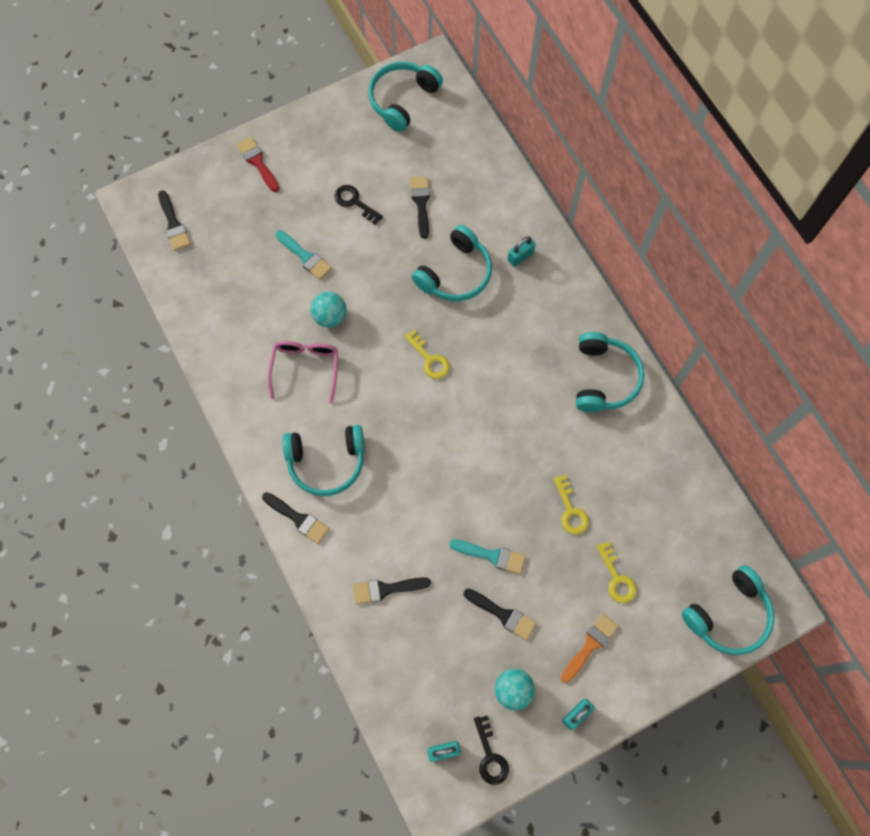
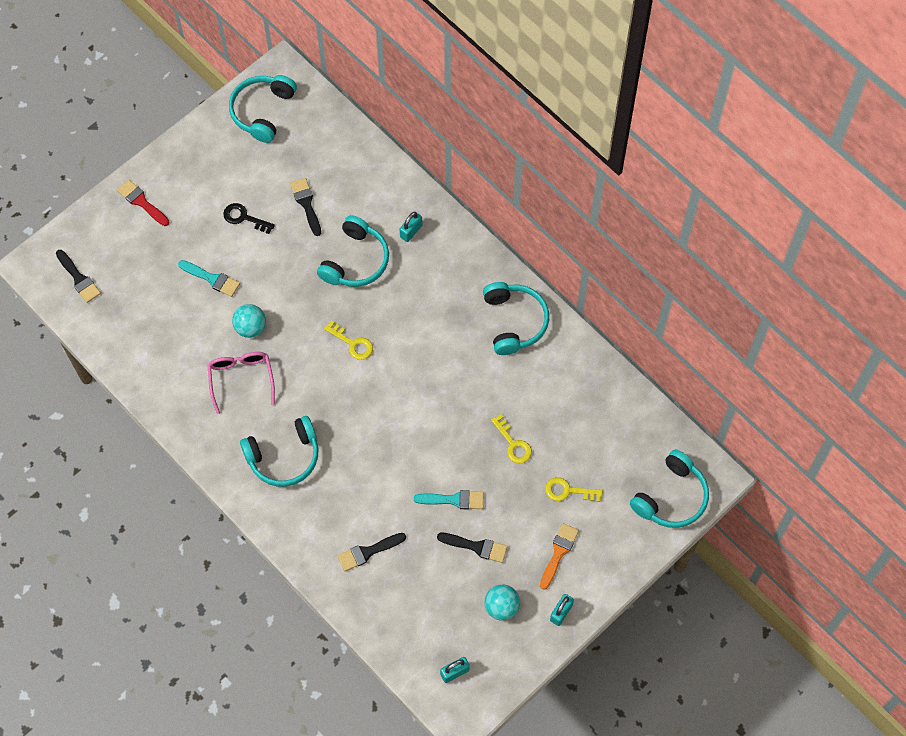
camera: 15 degrees left, 5 degrees down
(298, 519) = (272, 512): black brush -> none
(490, 756) = (496, 666): black key -> none
(617, 578) = (568, 491): yellow key -> yellow key turned 135 degrees clockwise

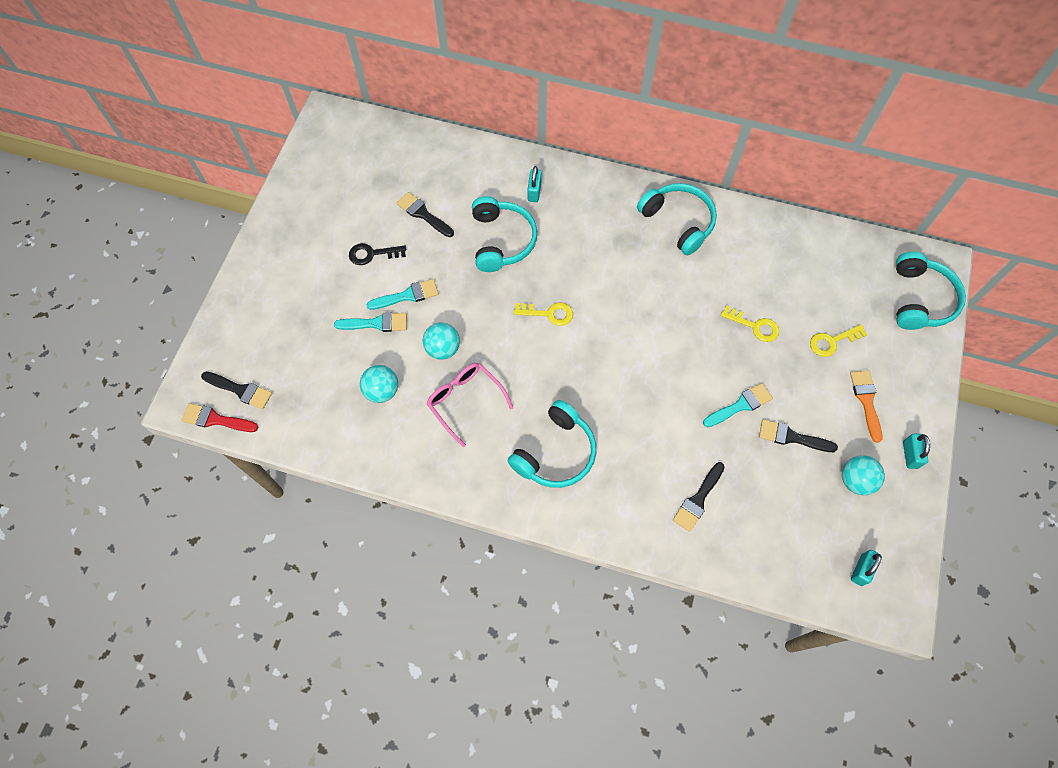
camera: 30 degrees left, 0 degrees up
(142, 202) = (262, 288): red brush -> red brush (216, 419)
(183, 336) = (382, 391): none -> turquoise ball
(250, 268) = (407, 295): none -> turquoise brush
(262, 111) = (330, 156): turquoise headphones -> none
(476, 547) = (792, 437): black brush -> black brush turned 150 degrees counterclockwise

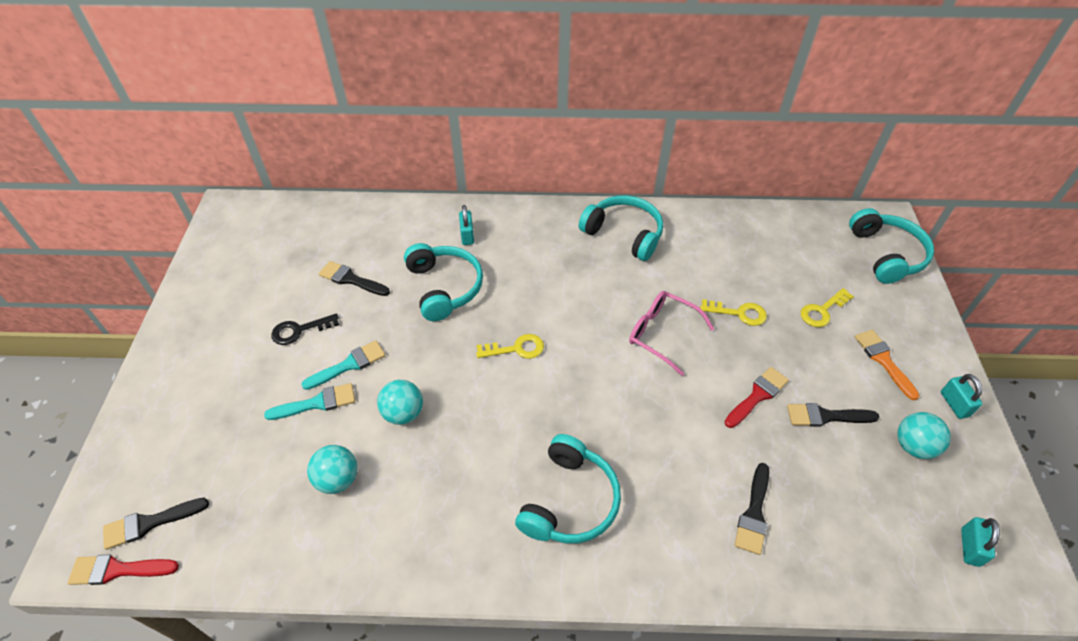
camera: 15 degrees left, 15 degrees down
(240, 390) = (150, 523): black brush -> black brush turned 150 degrees clockwise
(465, 401) = (444, 466): pink glasses -> pink glasses (661, 334)
(740, 405) = (757, 396): turquoise brush -> red brush

